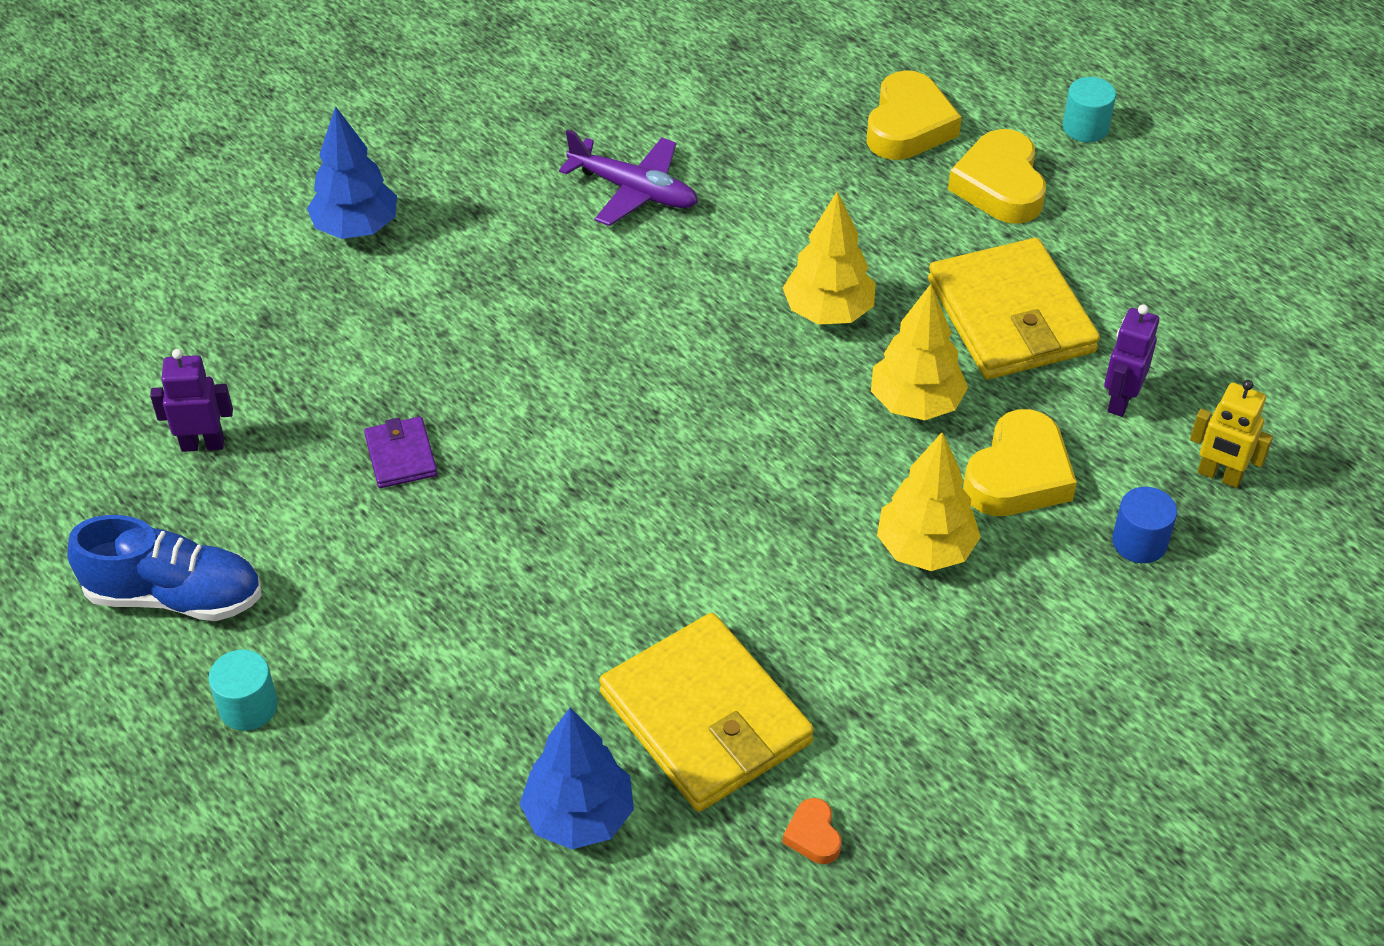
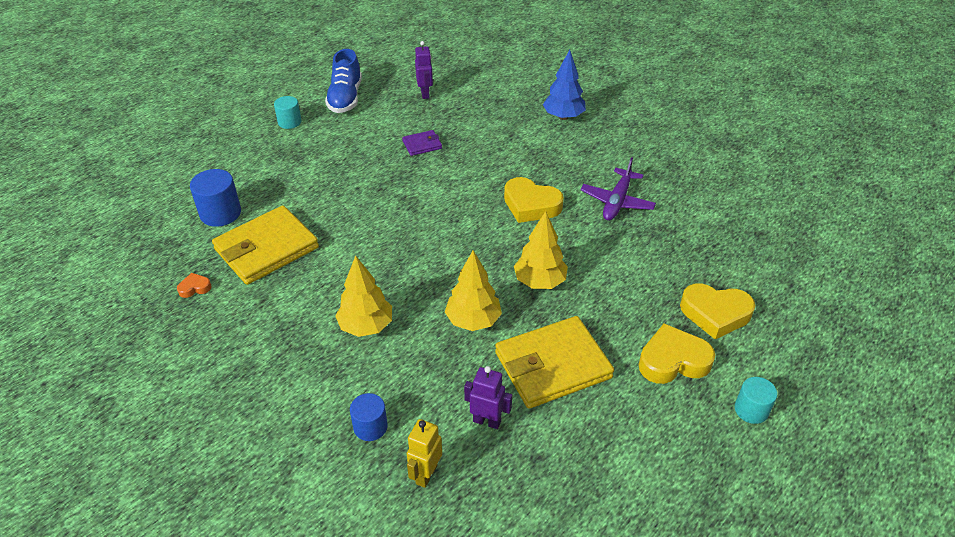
camera: 85 degrees right, 5 degrees down
(578, 816) = (220, 213): blue tree -> blue cylinder
(1018, 475) = (421, 368): yellow heart -> yellow heart (531, 205)

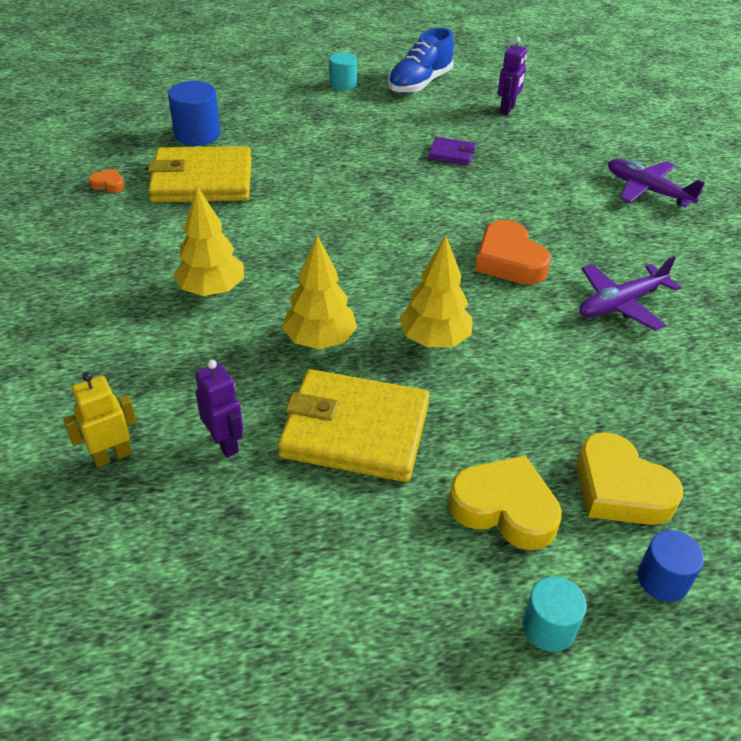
camera: 35 degrees right, 0 degrees up
(370, 427) = (114, 381): blue cylinder -> blue cylinder (662, 579)
(531, 205) = (509, 260): yellow heart -> orange heart
(563, 117) = (647, 190): blue tree -> purple plane

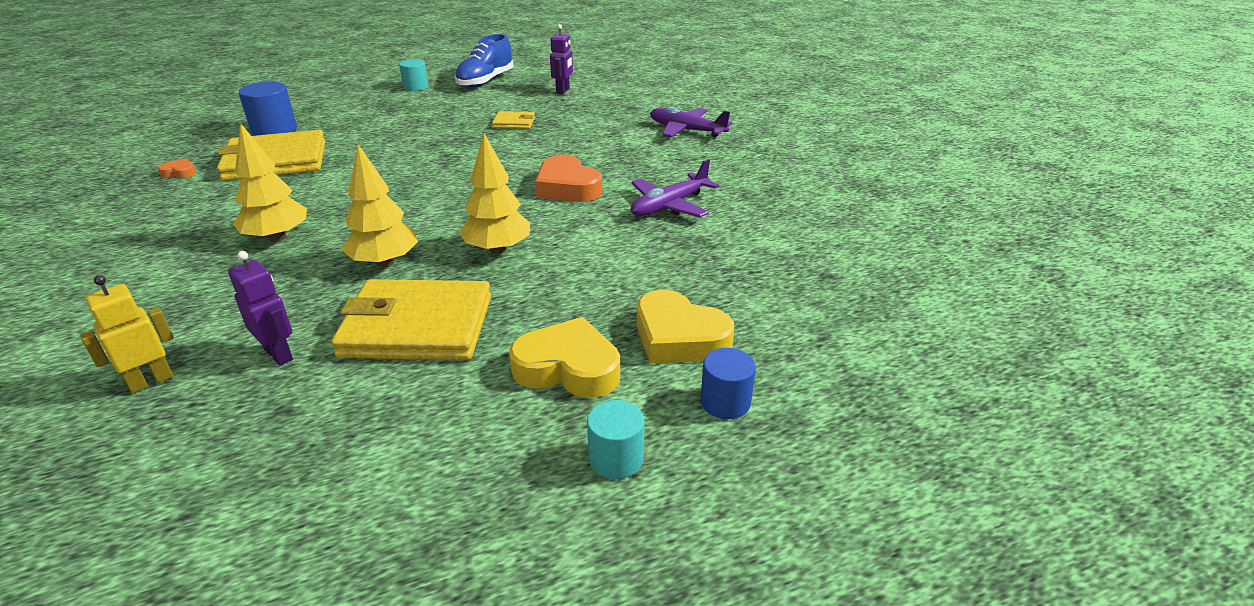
camera: 10 degrees left, 10 degrees down
(451, 154) = (514, 123): purple wallet -> yellow wallet

